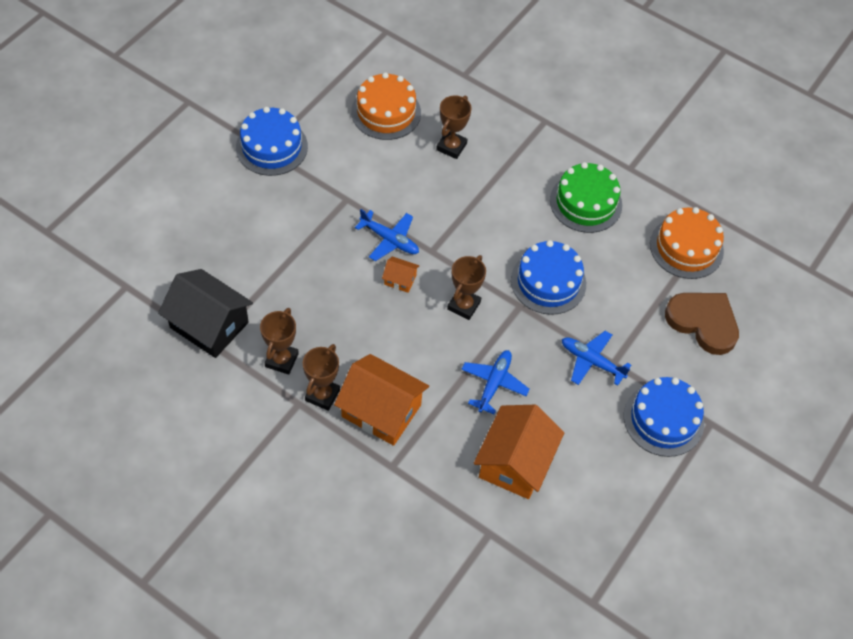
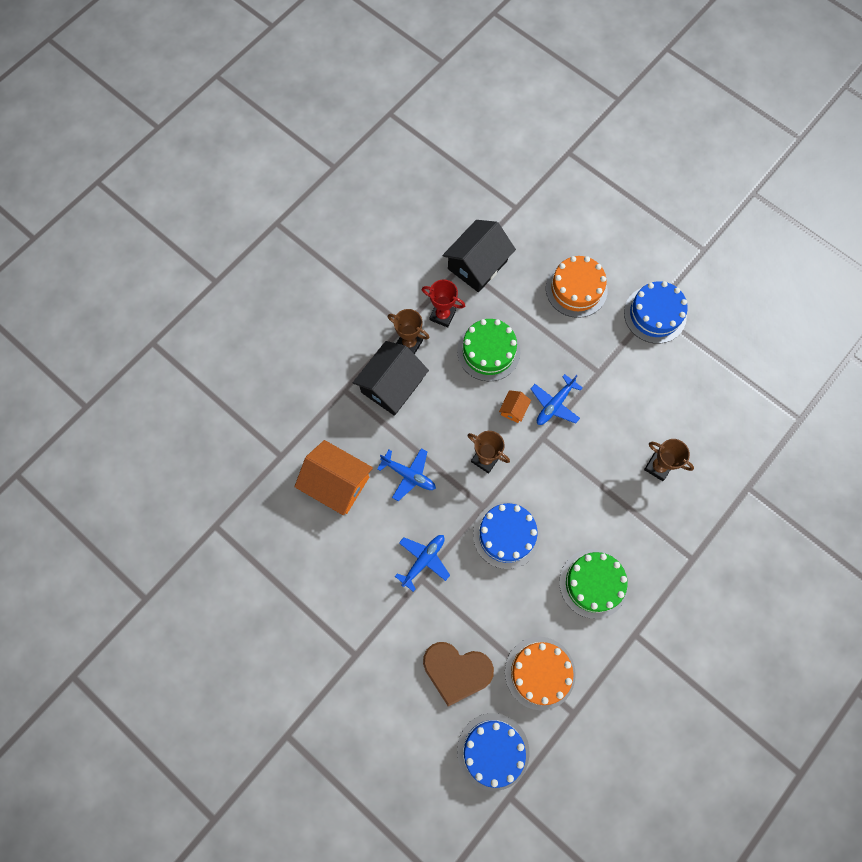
camera: 100 degrees right, 15 degrees up
(281, 360) = (442, 315): brown trophy -> red trophy
(328, 308) = (488, 351): none -> green cake
(381, 411) = (392, 385): orange house -> black house
(386, 112) = (697, 412): orange cake -> orange cake (576, 289)
(663, 419) = (362, 613): blue cake -> blue cake (493, 751)
(703, 322) = (456, 671): brown heart -> brown heart turned 60 degrees clockwise

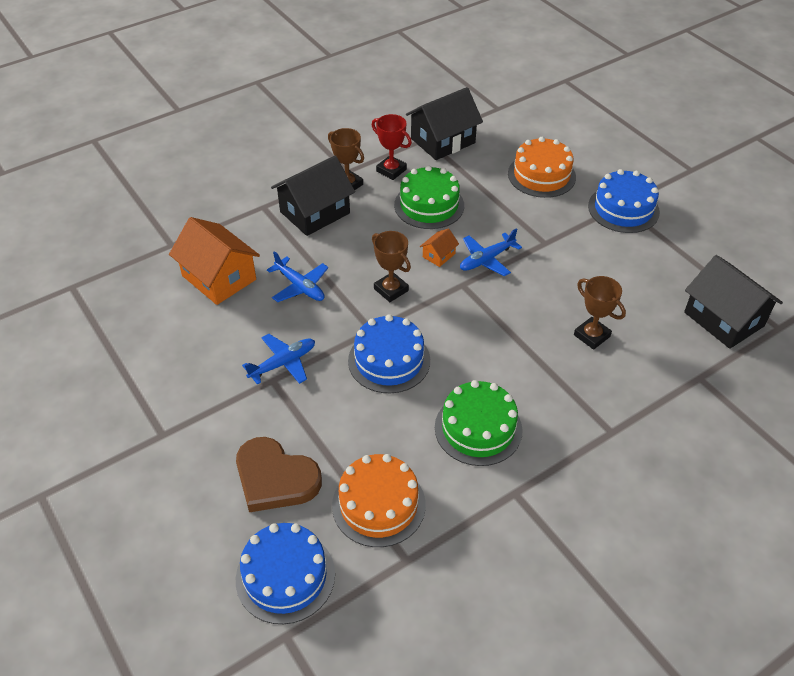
camera: 15 degrees right, 25 degrees down
(757, 422) = (724, 319): none -> black house

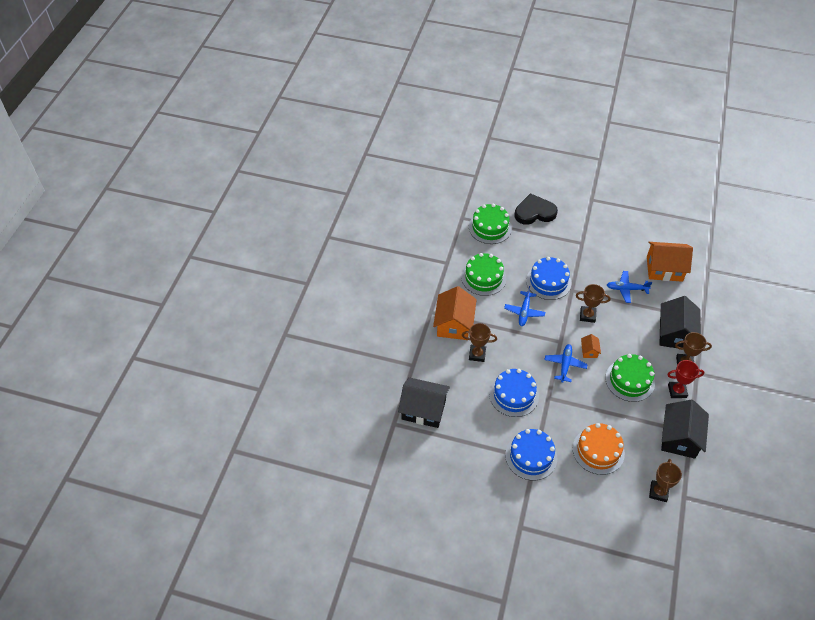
camera: 140 degrees right, 5 degrees up
(275, 478) = (534, 212): brown heart -> black heart
(283, 363) = (586, 252): blue plane -> blue plane (524, 312)
(285, 576) = (494, 189): blue cake -> blue cake (514, 395)
(378, 505) = (490, 227): orange cake -> green cake
(518, 122) = (658, 492): none -> brown trophy
(589, 392) = (454, 324): none -> orange house

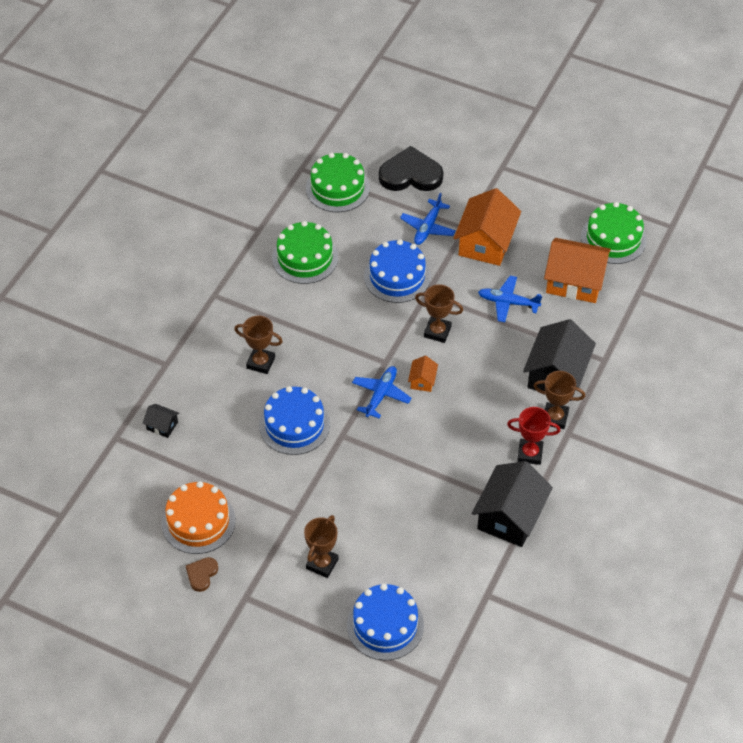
camera: 10 degrees right, 0 degrees up
(423, 409) = (162, 425): black house -> black house, size x0.45
(454, 324) = (241, 316): orange house -> orange house (486, 242)
(484, 515) = (202, 574): none -> brown heart
(524, 312) = (347, 314): blue plane -> blue plane (428, 227)
(531, 456) = (291, 509): blue cake -> blue cake (385, 625)
(598, 451) = (388, 516): orange cake -> orange cake (198, 521)
(630, 380) = (467, 429): green cake -> green cake (613, 238)
(658, 492) = (453, 583): brown trophy -> brown trophy (322, 564)

